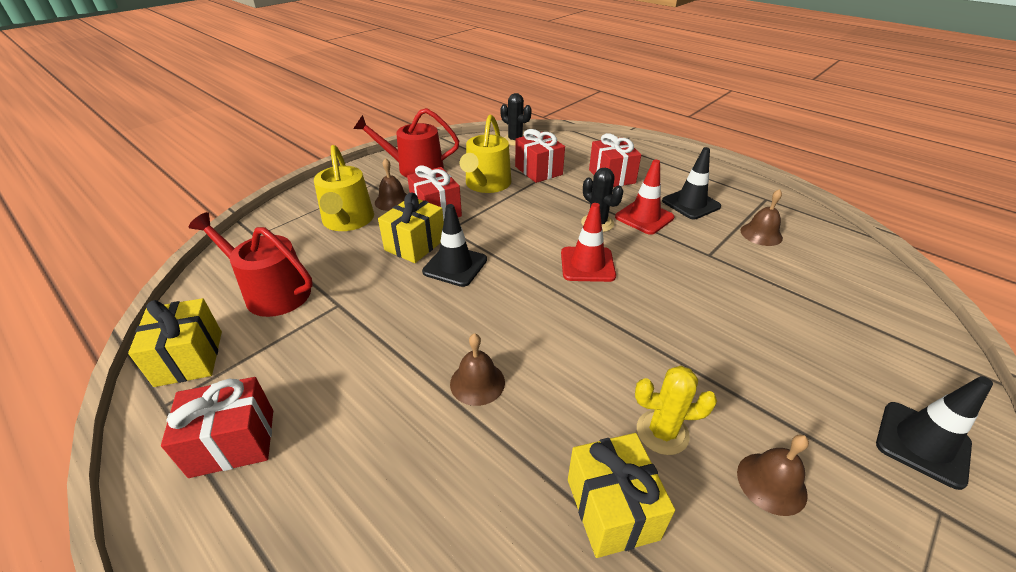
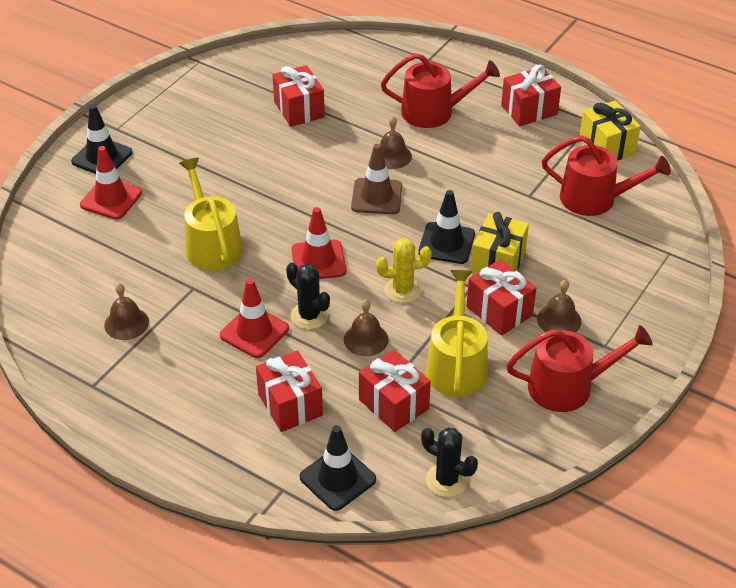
camera: 170 degrees right, 5 degrees up
(348, 221) = (589, 283): yellow watering can -> yellow watering can (211, 244)
(381, 463) = (434, 112): none -> red watering can
(513, 325) = (376, 197): none -> brown traffic cone
(612, 508) = (299, 109): yellow gift -> red gift
(662, 432) = (266, 144): yellow cactus -> yellow cactus (402, 290)
(691, 204) = (193, 363): black traffic cone -> black traffic cone (337, 478)
(771, 483) = (206, 129): brown bell -> brown bell (366, 339)
(858, 365) = (111, 199): none -> red traffic cone

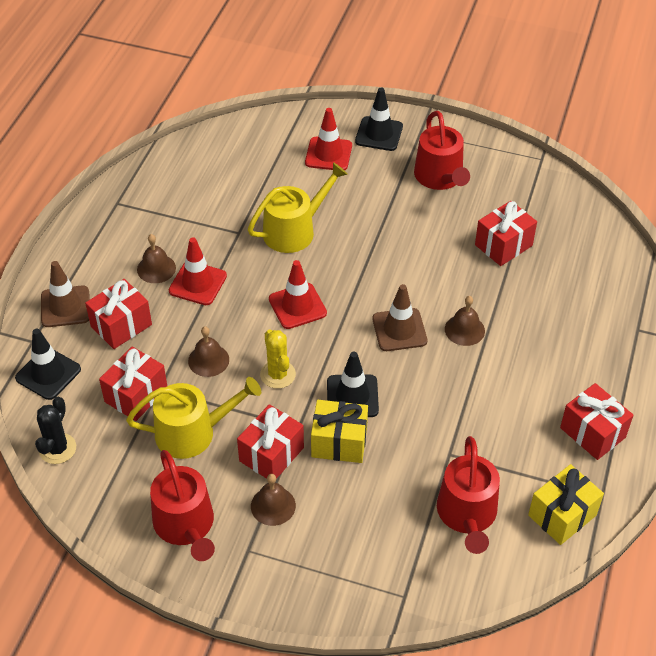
camera: 75 degrees right, 5 degrees up
(126, 323) = (187, 203): brown bell -> brown bell (156, 268)
(241, 452) = (65, 307): none -> brown traffic cone
(309, 316) = (226, 315): black cactus -> none
(434, 112) = (550, 350): red watering can -> red watering can (440, 177)

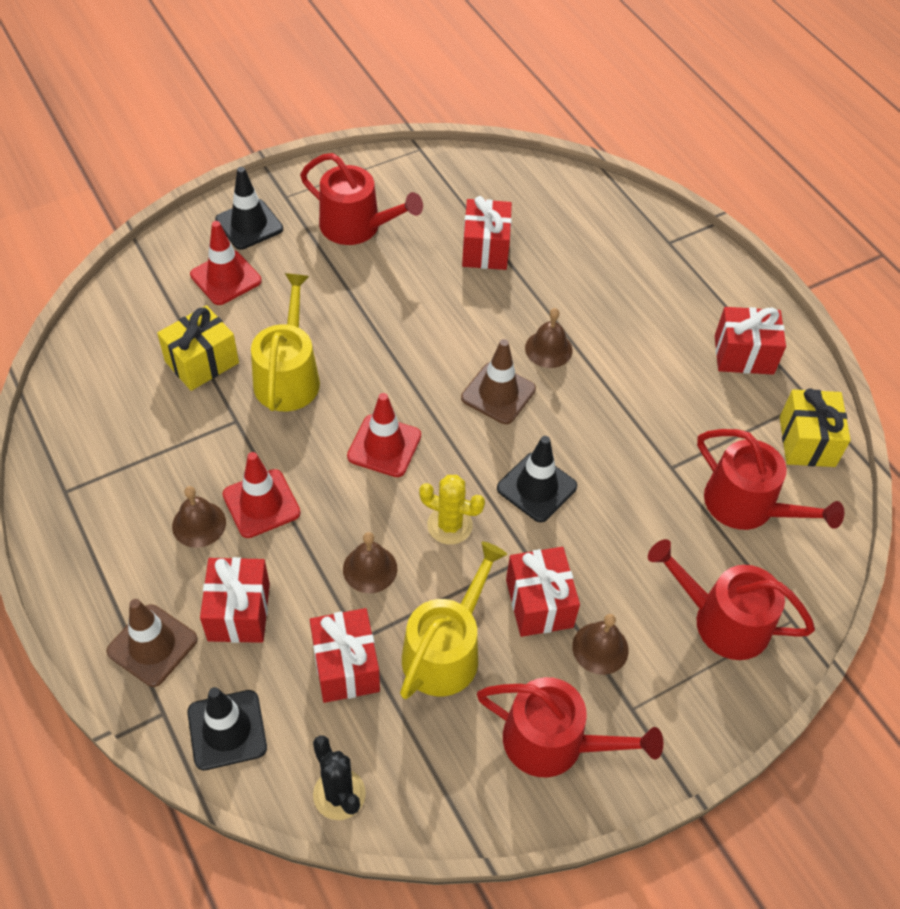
camera: 50 degrees left, 5 degrees up
(339, 442) = (579, 538): yellow gift -> yellow gift (202, 362)
(361, 557) = (722, 621): none -> red watering can

